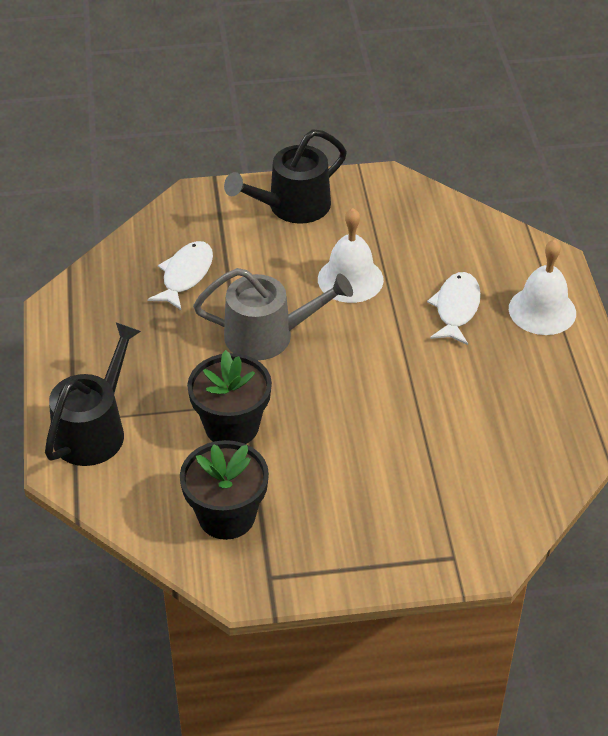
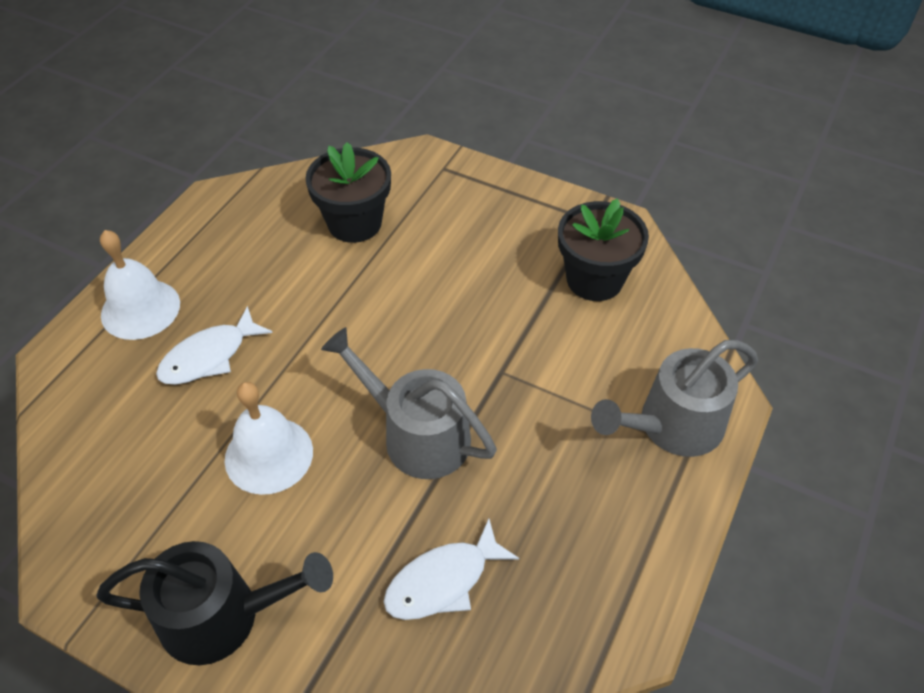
camera: 145 degrees left, 5 degrees up
(94, 430) = (672, 426): black watering can -> grey watering can
(231, 426) = (531, 355): black flower pot -> black flower pot (354, 223)

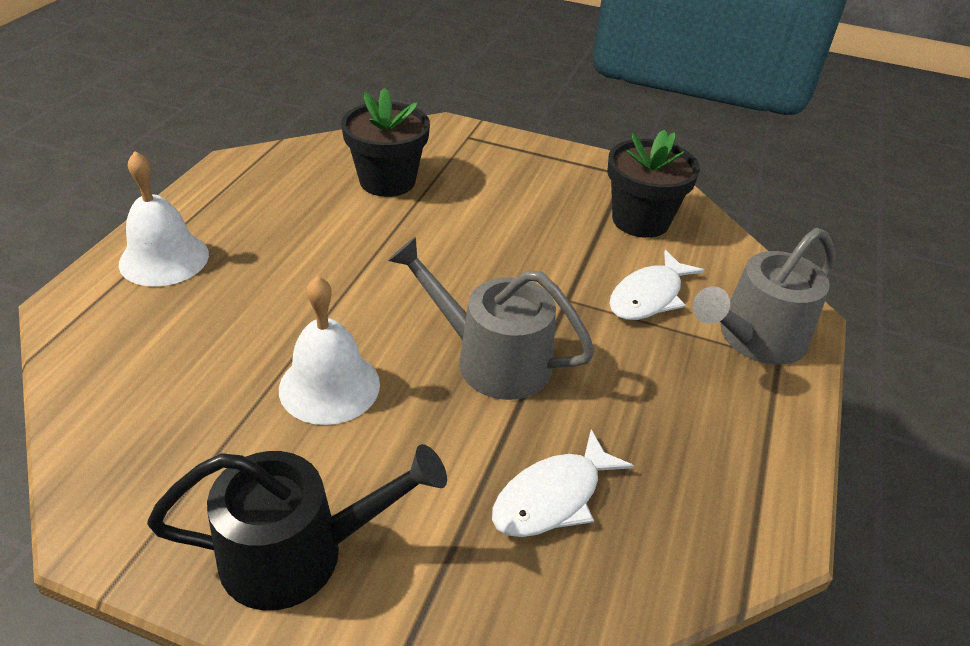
camera: 10 degrees left, 10 degrees down
(209, 356) = (247, 298): white fish -> white fish (648, 296)

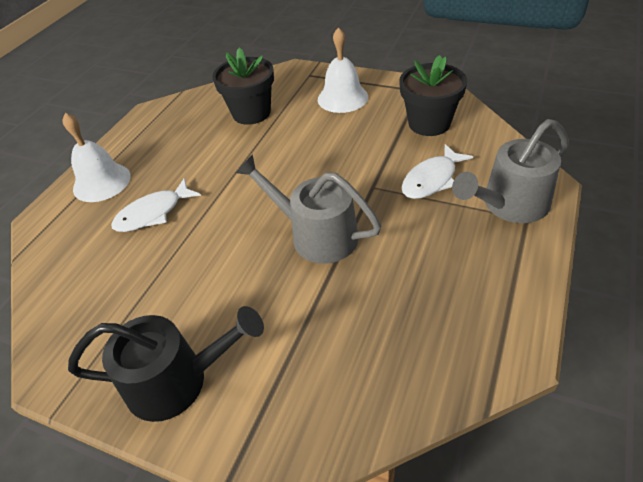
camera: 10 degrees right, 5 degrees up
(329, 386) = (204, 262): white bell -> white bell (342, 98)
(552, 497) = (353, 332): white fish -> white fish (153, 213)

